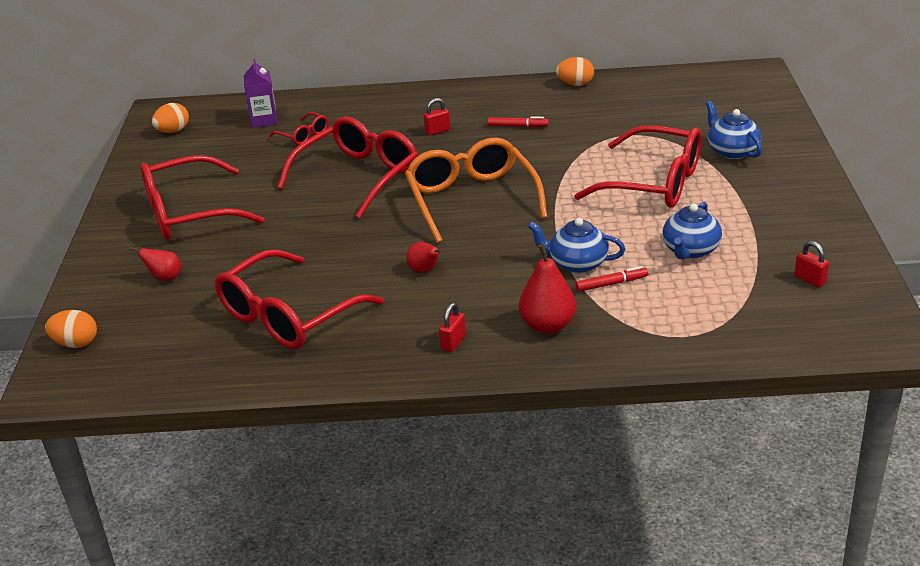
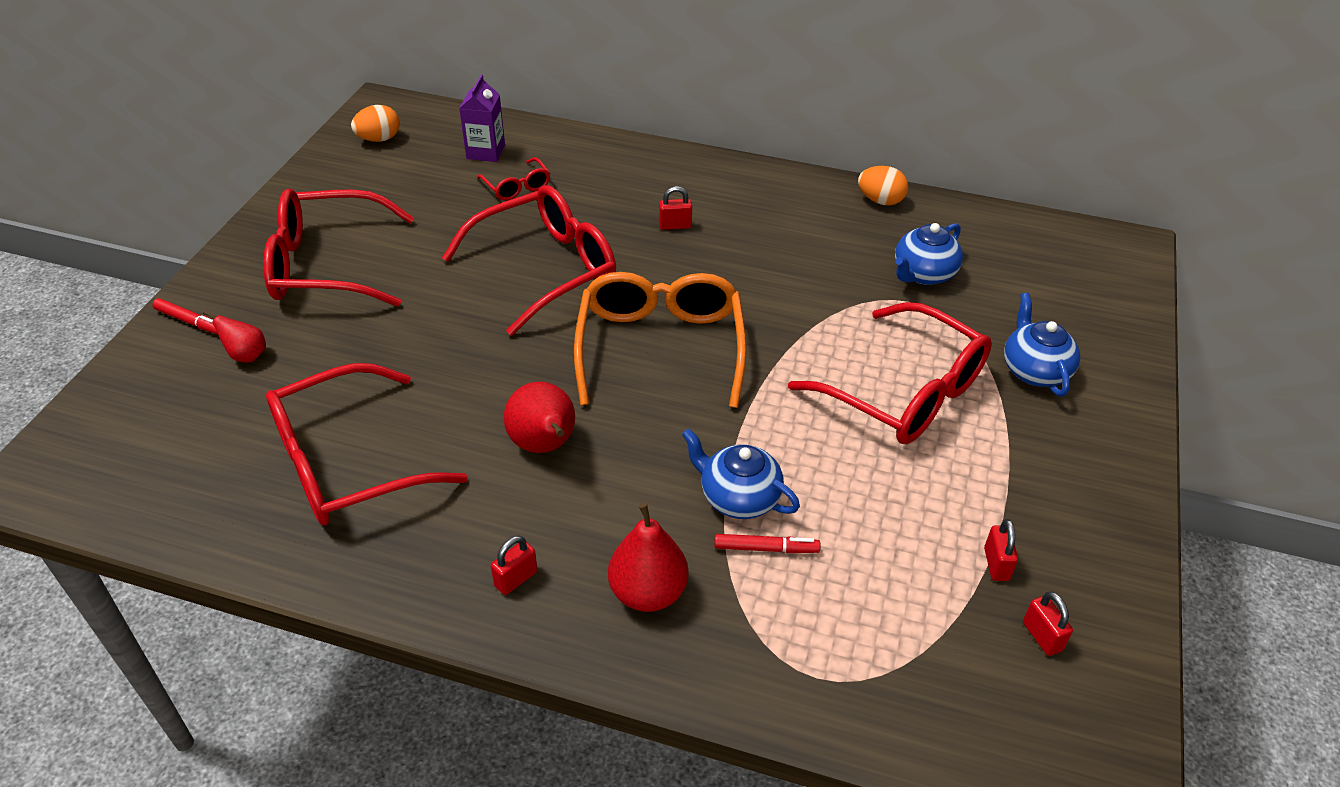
camera: 15 degrees right, 10 degrees up
(76, 343) = (96, 423): orange egg -> none
(425, 271) = (544, 445): red pear -> red pear, size x1.67
(517, 126) = (775, 246): red marker -> red marker (190, 321)
(690, 250) = (898, 525): blue teapot -> blue teapot (923, 274)
(762, 253) = (996, 564): none -> red padlock

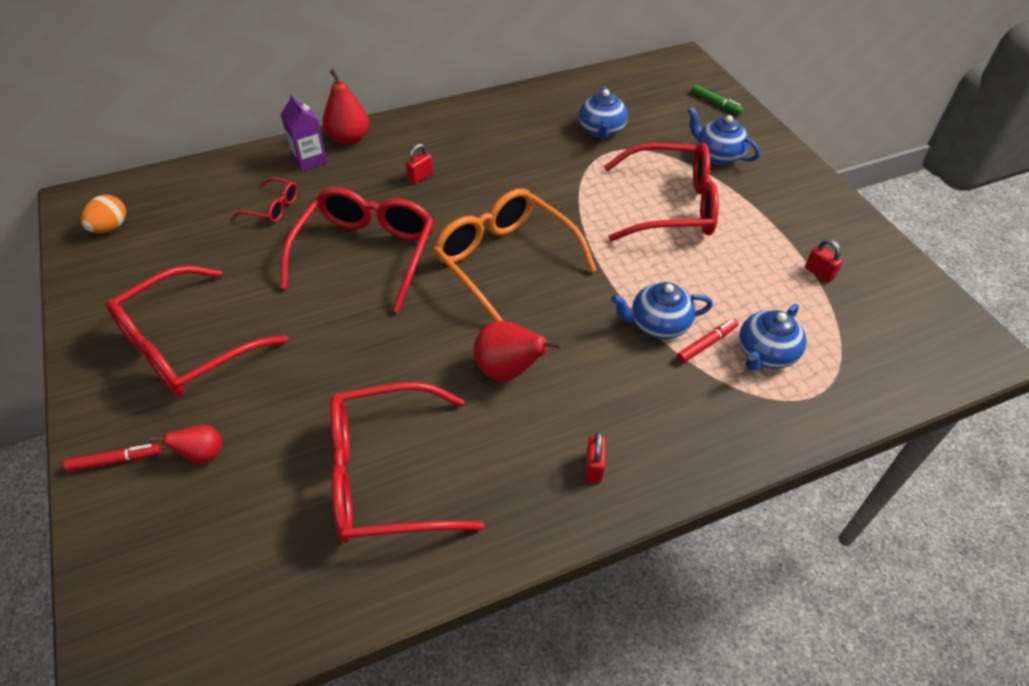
camera: 40 degrees left, 5 degrees up
(348, 463) = (387, 475): red glasses -> red glasses turned 60 degrees clockwise
(485, 152) = (217, 194): purple carton -> purple carton (309, 160)
(648, 592) = (677, 416): red pear -> red pear (349, 139)
(818, 600) = (765, 354): none -> blue teapot
(880, 201) = (527, 97): orange egg -> none
(1042, 636) = (879, 296): red padlock -> none
(1108, 313) = (716, 103): none -> green marker

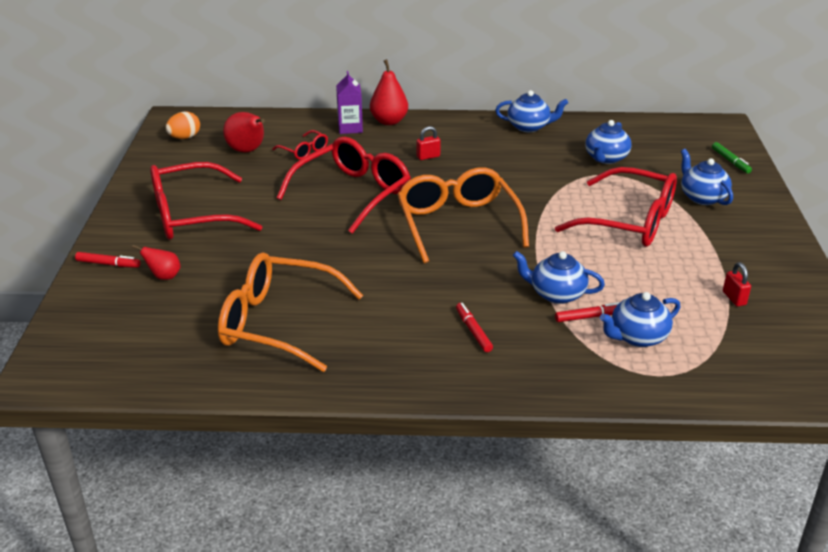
camera: 25 degrees right, 15 degrees down
(387, 475) = (279, 323): red glasses -> orange glasses
(503, 109) = (529, 127): none -> blue teapot
(508, 370) = (411, 289): red pear -> red pear (248, 151)
(594, 467) = (435, 363): red padlock -> none
(606, 406) = (473, 331): none -> red marker

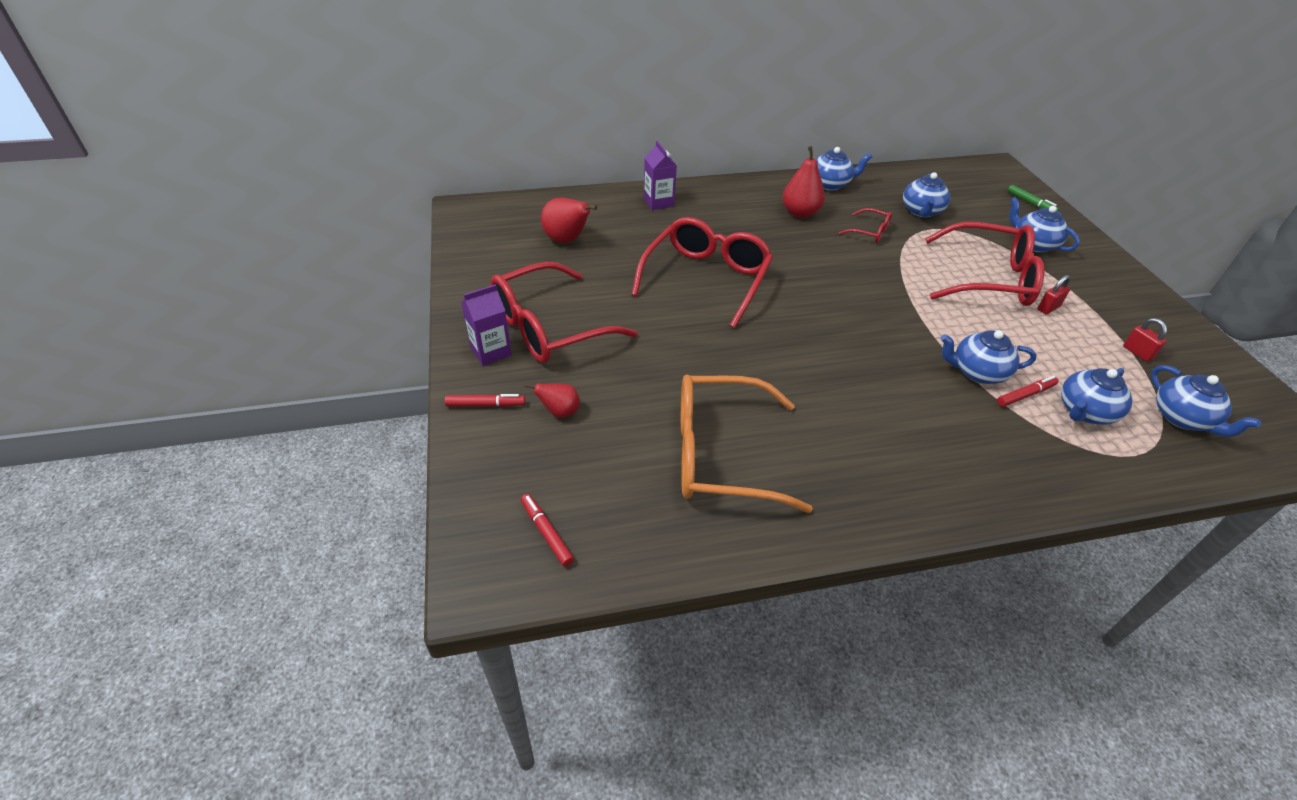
camera: 15 degrees left, 10 degrees up
(134, 227) = (491, 351): none -> purple carton
(184, 138) = (489, 231): orange egg -> none
(304, 151) = (626, 234): red glasses -> red glasses (869, 232)
(389, 121) = (693, 191): red pear -> red pear (800, 213)
(428, 156) = (755, 227): red padlock -> red padlock (1048, 308)
(458, 224) = (832, 302): orange glasses -> none
(473, 331) = (928, 431): red marker -> red marker (546, 533)
(733, 355) = (1182, 418): none -> blue teapot

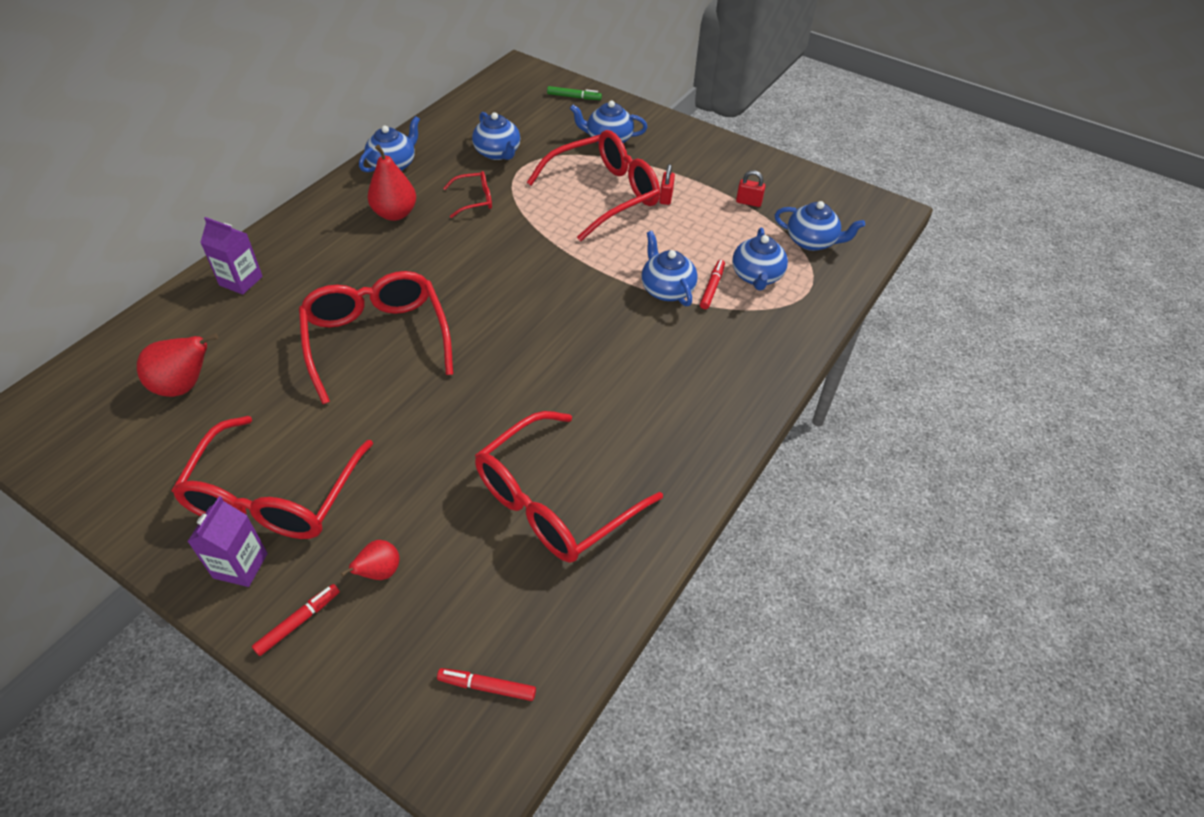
camera: 45 degrees left, 5 degrees up
(722, 454) = (555, 501): orange glasses -> red glasses
(977, 372) = (667, 289): blue teapot -> blue teapot turned 105 degrees clockwise

